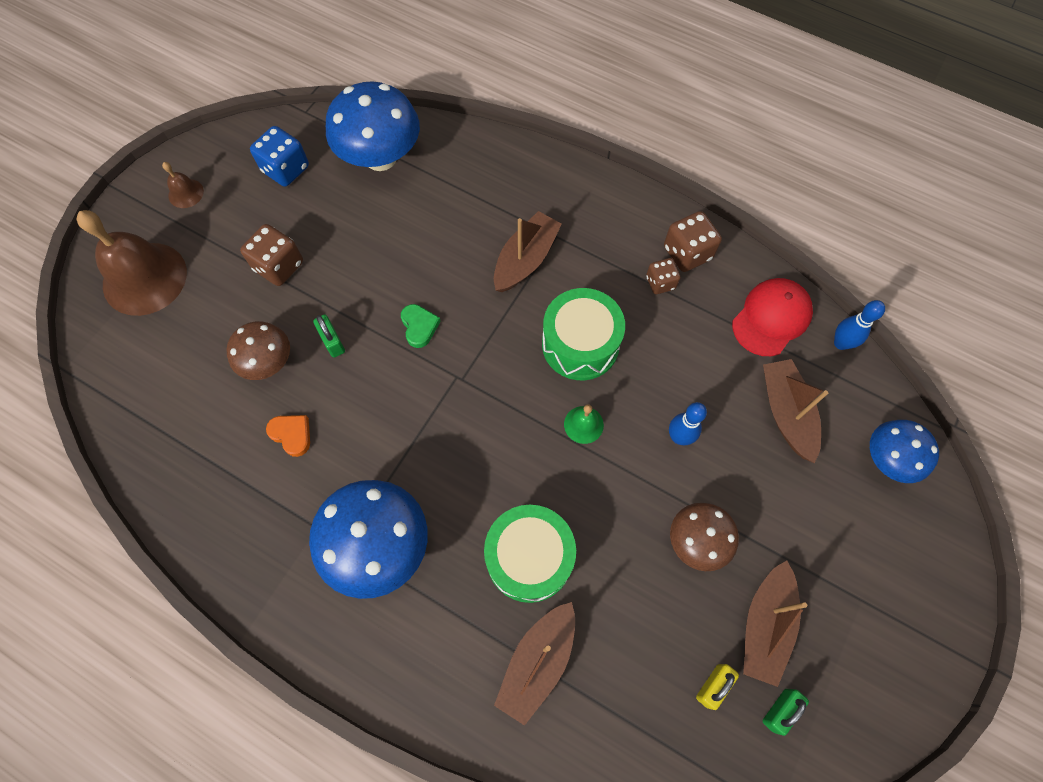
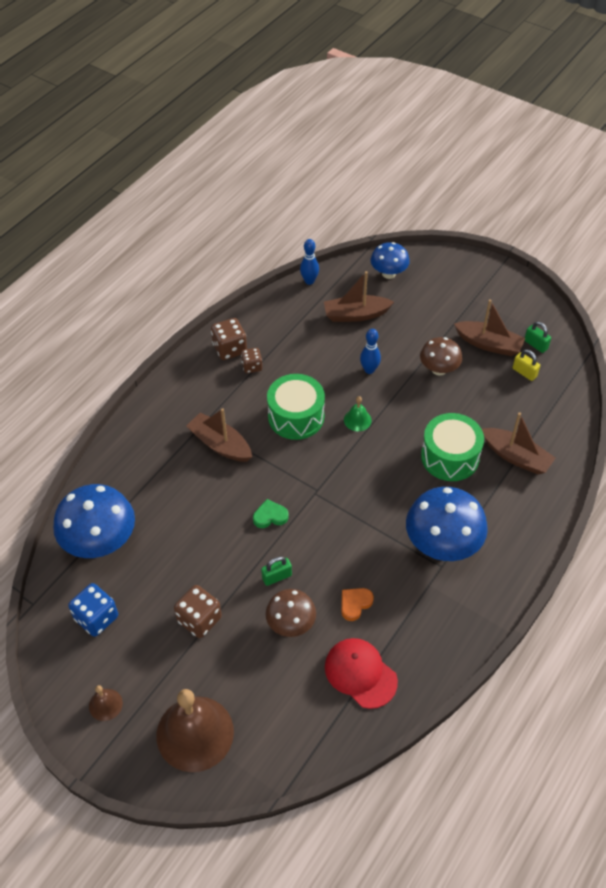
camera: 85 degrees left, 15 degrees down
(771, 318) = (287, 312): red cap -> red cap (360, 673)

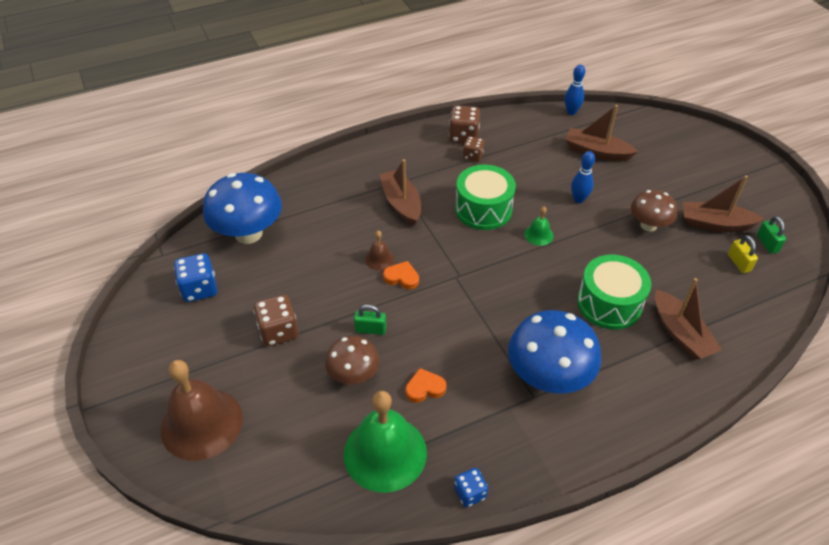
camera: 30 degrees right, 5 degrees down
(105, 704) = (151, 360): brown bell -> brown bell (379, 259)
(270, 516) = (402, 277): green heart -> orange heart
(360, 673) = (385, 453): red cap -> green bell
(388, 273) = (651, 132): blue mushroom -> none
(443, 668) = (470, 493): none -> blue dice
(488, 344) = (715, 224): brown boat -> brown boat turned 135 degrees clockwise

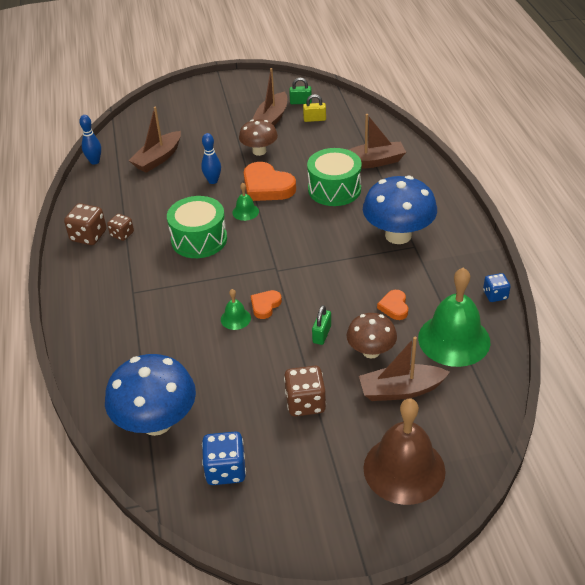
camera: 75 degrees left, 5 degrees down
(379, 259) = (235, 318): brown bell -> green bell
(401, 203) = (165, 294): brown boat -> brown boat (401, 390)
(588, 244) = (267, 187): none -> orange heart

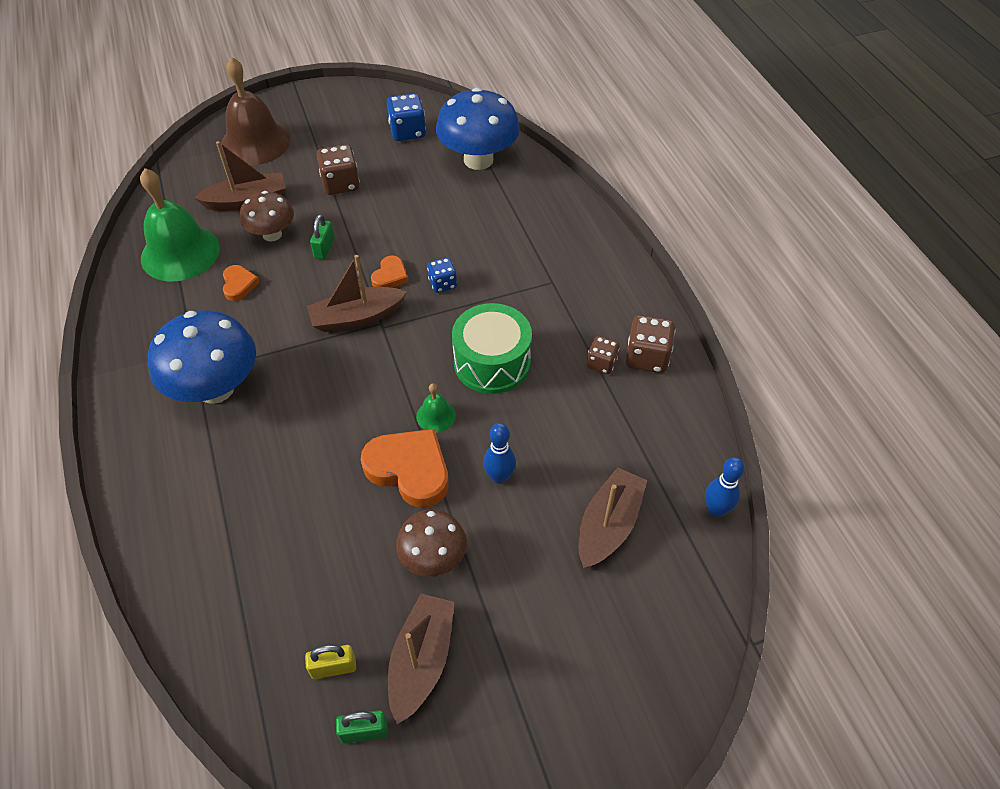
camera: 170 degrees right, 10 degrees up
(235, 318) = (422, 259): green bell -> none
(334, 189) = (301, 472): green drum -> none
(372, 162) = (232, 542): brown boat -> brown boat (357, 317)
(495, 295) = (115, 308): blue dice -> blue dice (442, 284)

